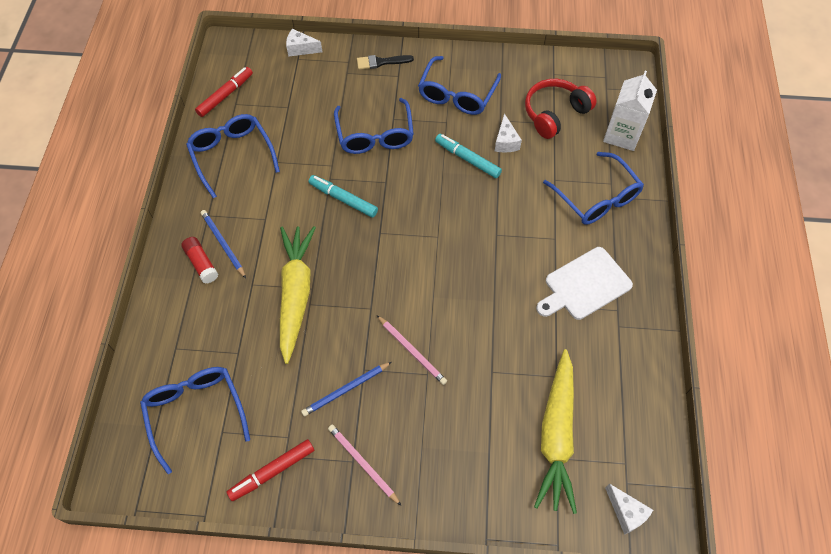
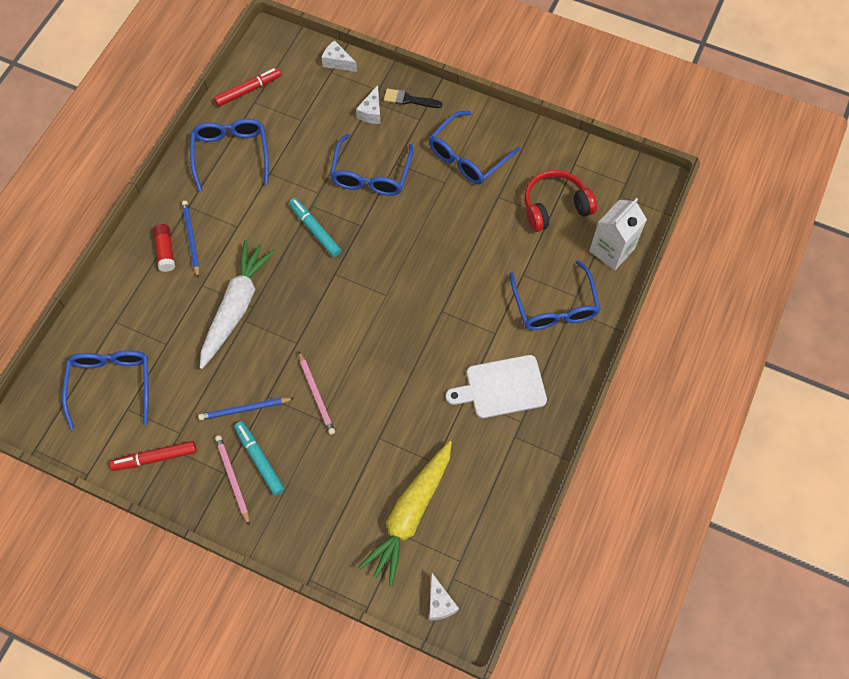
camera: 20 degrees right, 5 degrees up
(295, 294) = (236, 307): yellow carrot -> white carrot
(467, 159) = (448, 227): turquoise marker -> turquoise marker (259, 459)
(505, 142) = (493, 221): white cheese -> white cheese (371, 112)

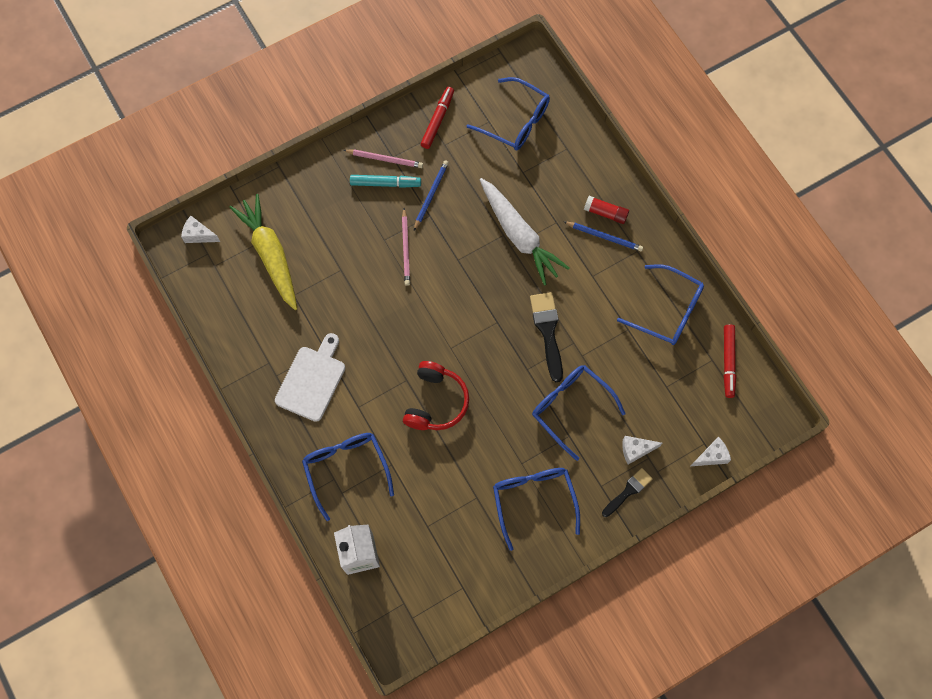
camera: 125 degrees right, 5 degrees up
(315, 230) = (547, 331): turquoise marker -> black brush
(316, 394) = (406, 248): pink pencil -> pink pencil turned 105 degrees counterclockwise
(371, 112) = (636, 450): white cheese -> white cheese turned 60 degrees counterclockwise
(554, 306) = (346, 469): blue glasses -> blue glasses turned 45 degrees clockwise
(555, 206) = (433, 538): red headphones -> red headphones (436, 402)

